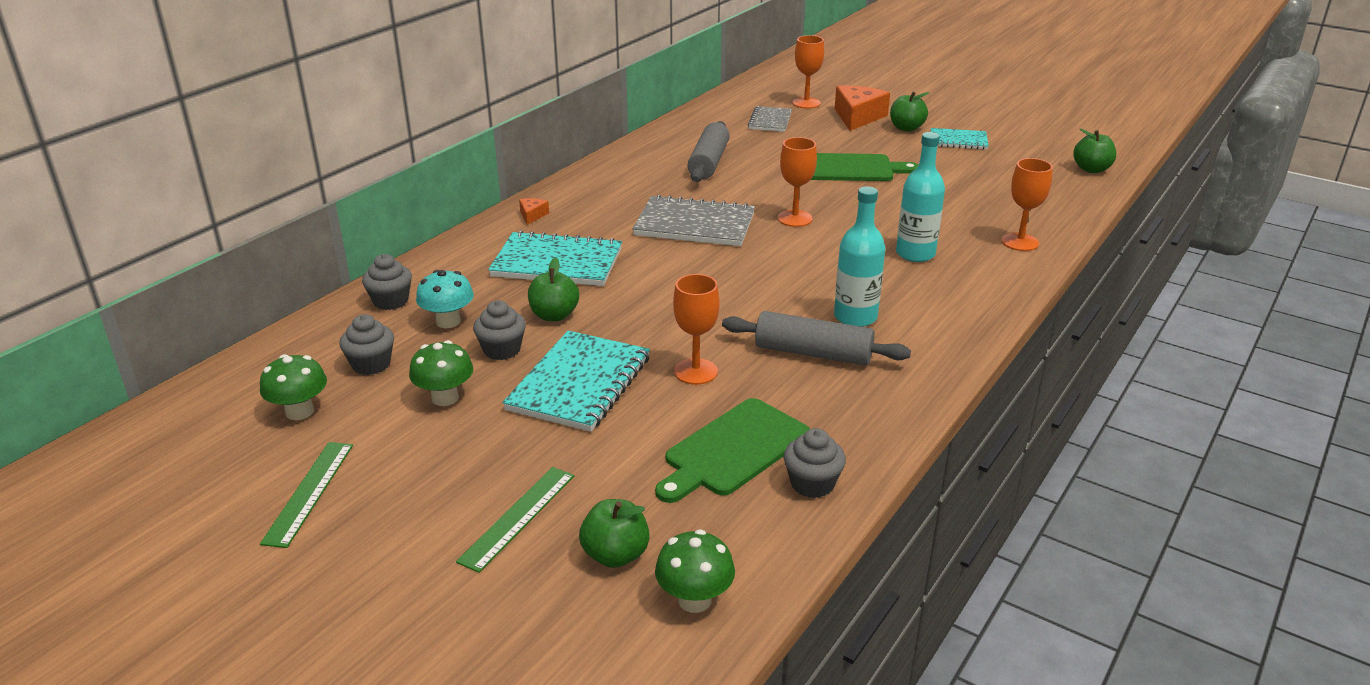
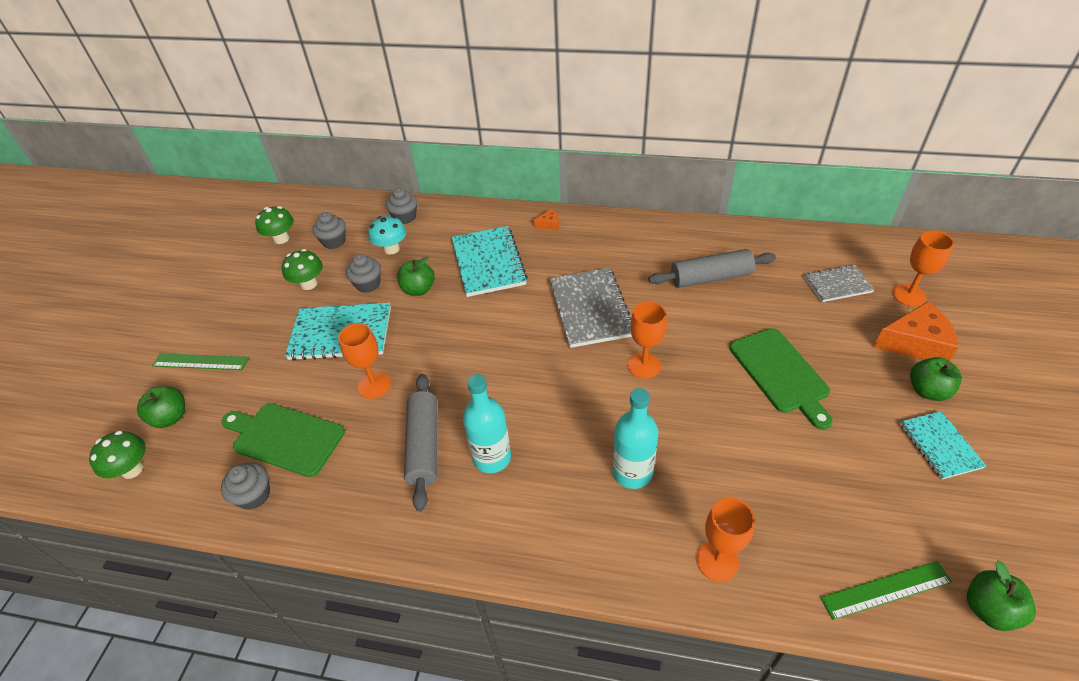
camera: 70 degrees right, 15 degrees up
(309, 492) = (212, 275): green ruler -> green ruler (886, 590)

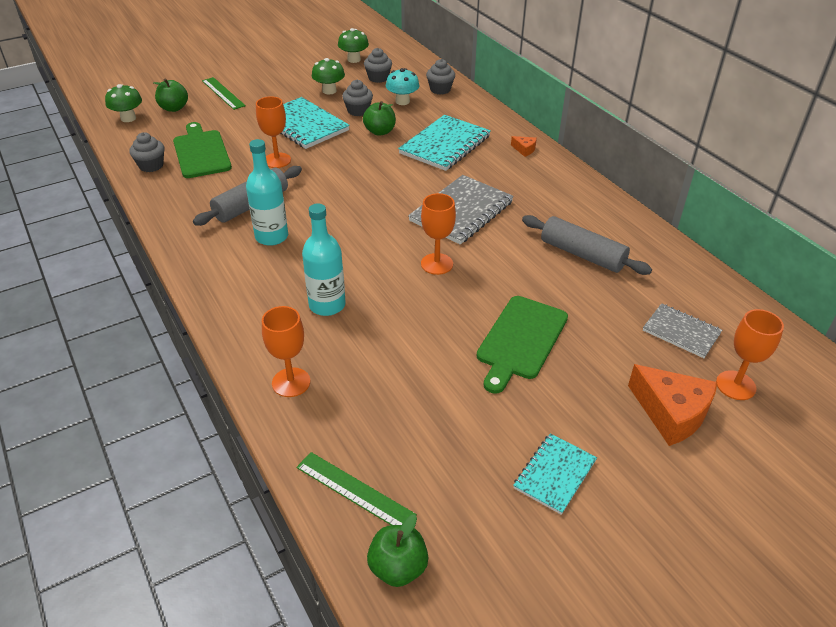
camera: 45 degrees right, 5 degrees down
(927, 391) = (617, 443): green apple -> none

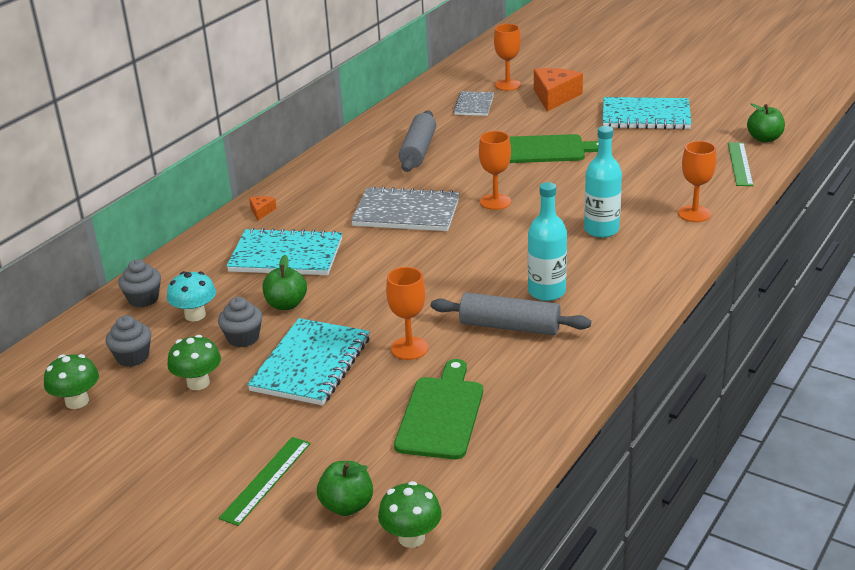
camera: 115 degrees left, 10 degrees down
(151, 166) = (507, 439): grey cupcake -> none
(201, 152) = (441, 414): green cutting board -> green cutting board turned 150 degrees clockwise
(554, 474) = (645, 116): turquoise notebook -> turquoise notebook, size x1.70

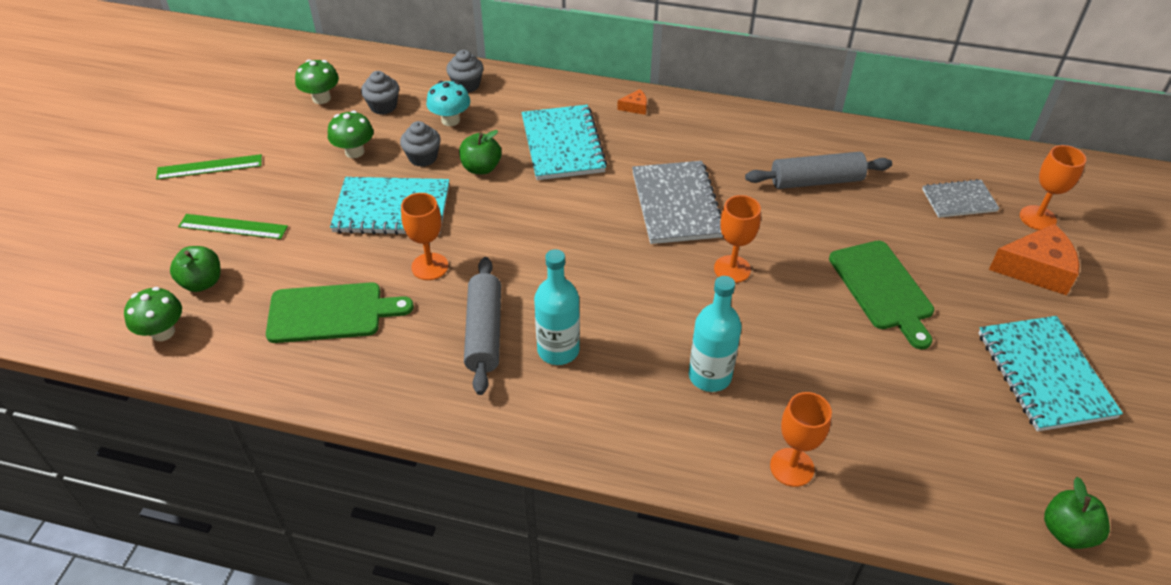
camera: 70 degrees right, 15 degrees up
(740, 164) = (964, 507): green ruler -> green ruler (209, 167)

